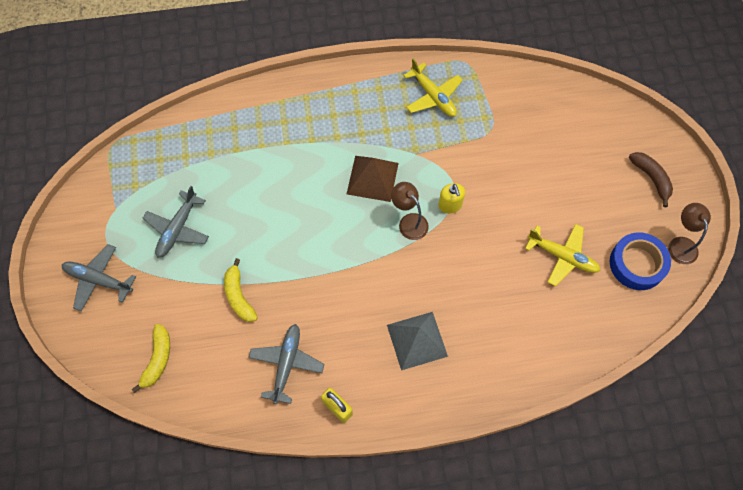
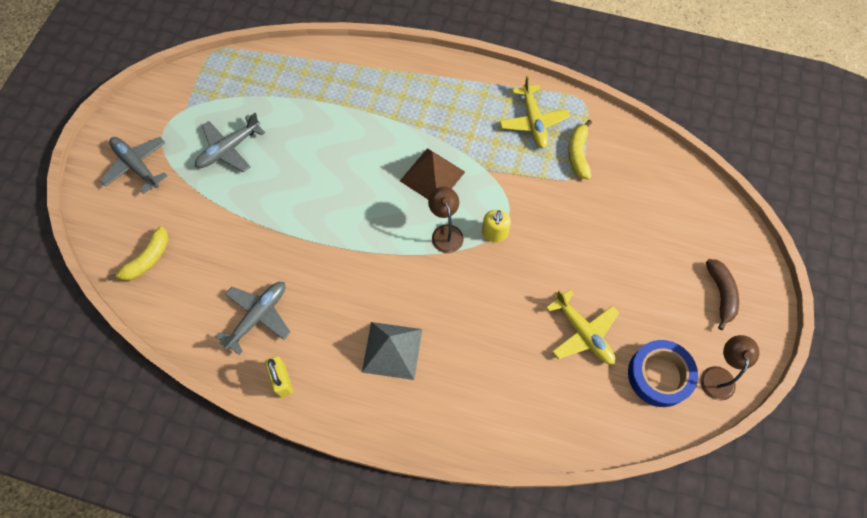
camera: 25 degrees right, 0 degrees up
(239, 296) = (249, 234): yellow banana -> yellow banana (578, 154)

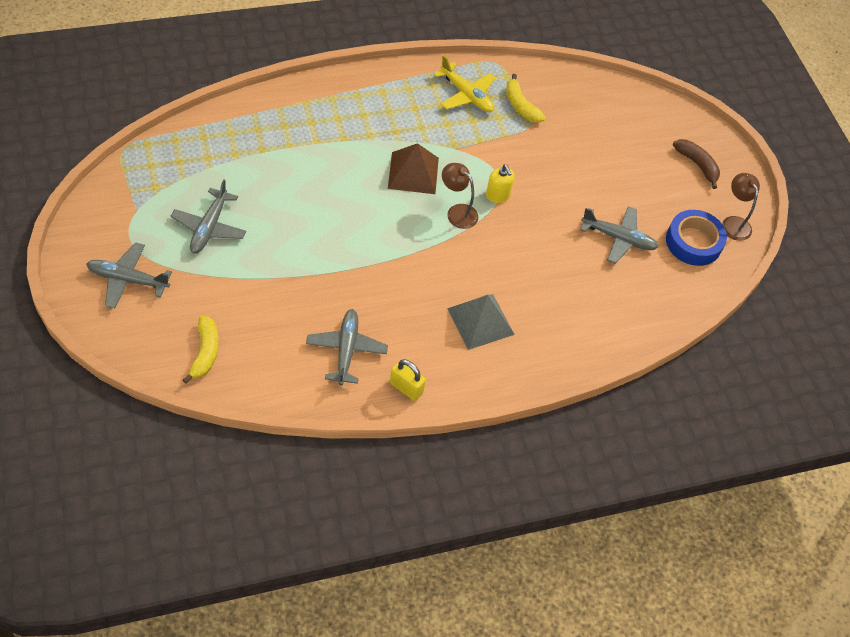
camera: 40 degrees left, 10 degrees down
(583, 333) = (618, 238): yellow plane -> grey plane

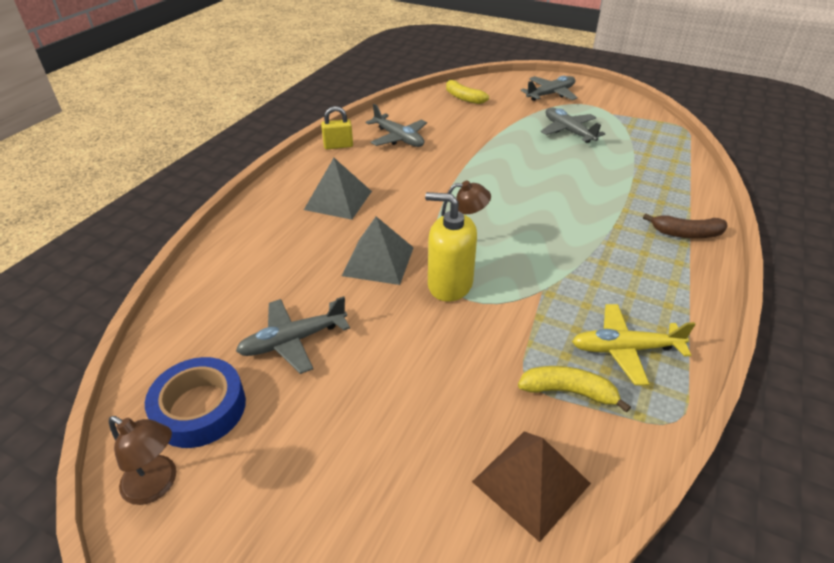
camera: 140 degrees right, 15 degrees down
(413, 173) = (534, 245): brown pyramid -> brown pyramid (531, 482)
(497, 195) = (449, 284): yellow soap dispenser -> yellow soap dispenser, size x1.67
(517, 246) = (378, 261): none -> grey pyramid
(697, 165) = (279, 534): brown banana -> brown banana (686, 234)

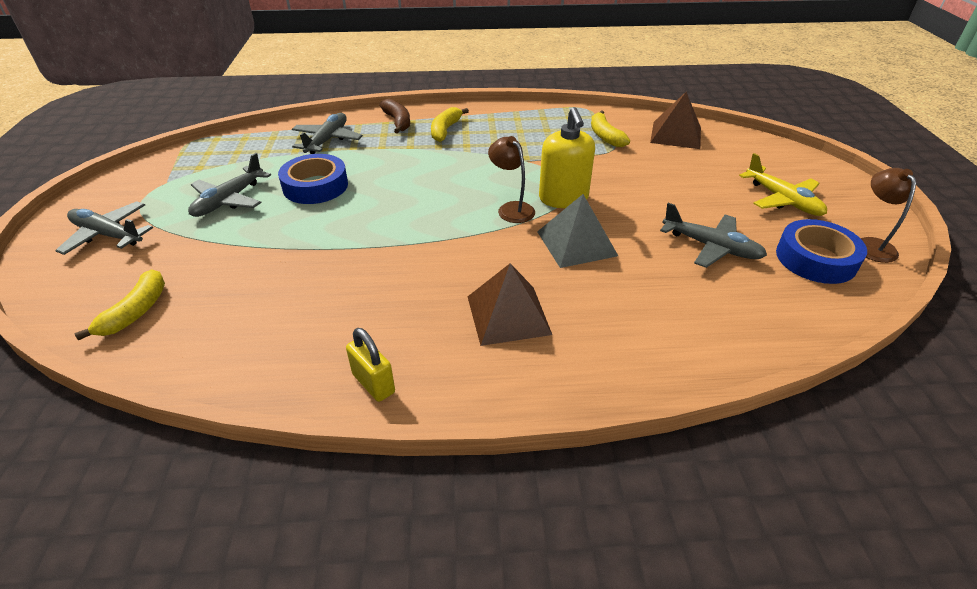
camera: 120 degrees left, 0 degrees up
(338, 200) = (508, 315): grey pyramid -> brown pyramid
(398, 138) = (314, 328): grey plane -> grey plane (327, 140)
(567, 165) = (315, 186): none -> blue tape
(624, 349) = (549, 126): yellow plane -> yellow plane (782, 200)
(649, 259) = (445, 130): none -> yellow banana

